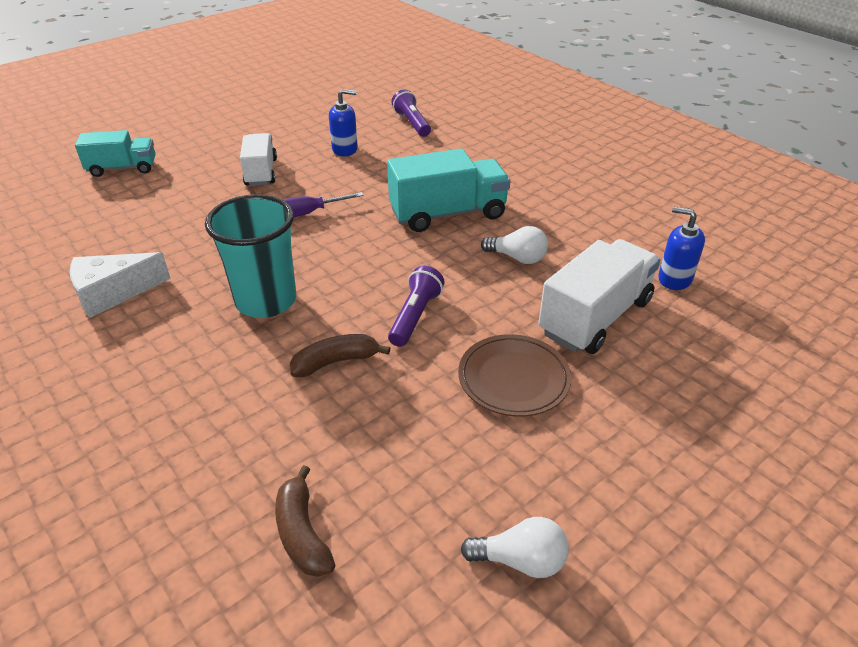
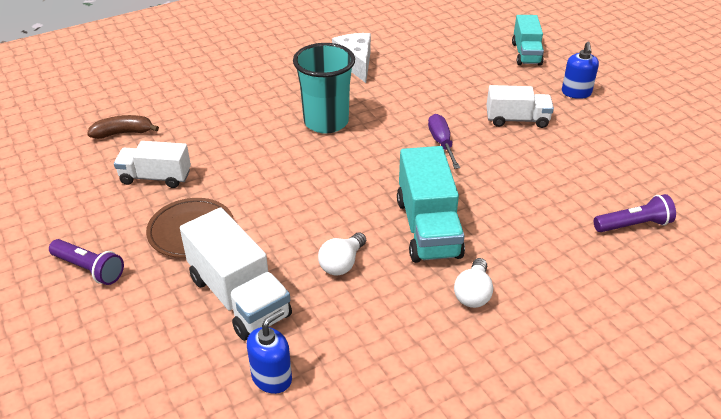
camera: 100 degrees right, 0 degrees up
(336, 362) = (248, 150): brown banana -> none
(345, 149) = (564, 170): blue soap dispenser -> blue soap dispenser (576, 93)
(415, 316) = (282, 190): purple flashlight -> purple flashlight (89, 269)
(416, 447) = (155, 177): none -> white truck
(520, 560) = (53, 207): white light bulb -> white light bulb (473, 293)

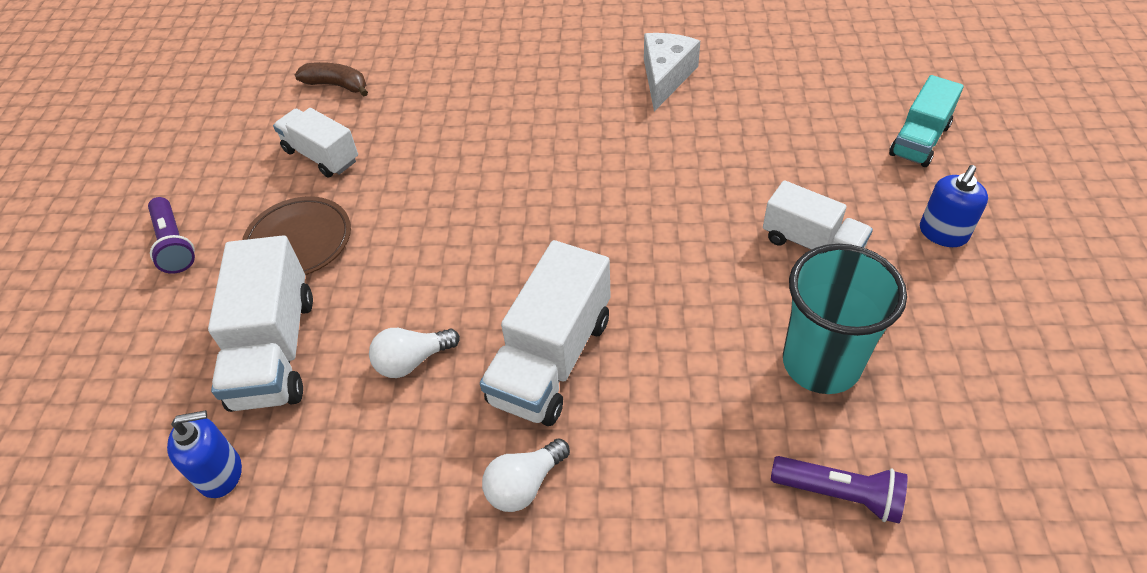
camera: 35 degrees right, 10 degrees up
(326, 122) = (558, 152): turquoise cup -> turquoise cup (821, 363)
(428, 228) = (551, 359): turquoise truck -> white truck
(441, 143) = (675, 239): purple screwdriver -> none

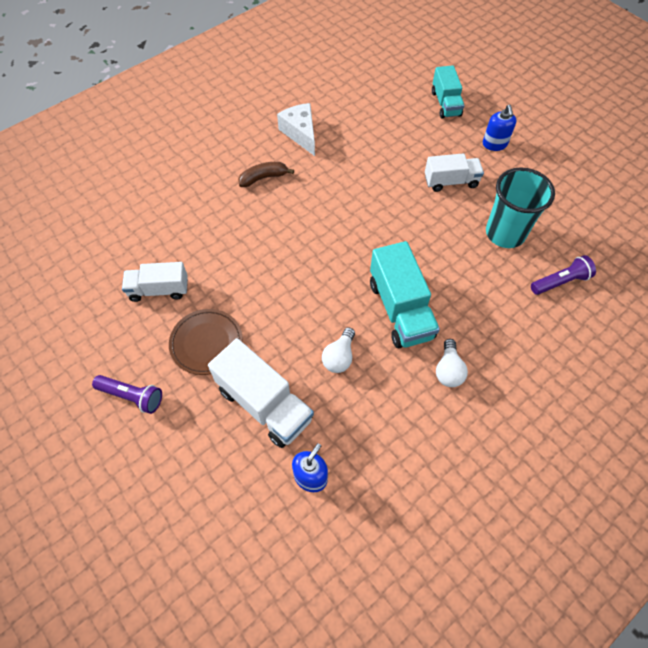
camera: 45 degrees left, 10 degrees up
(337, 85) = (115, 243): brown banana -> brown banana (263, 178)
(551, 359) = (400, 309): white truck -> turquoise truck

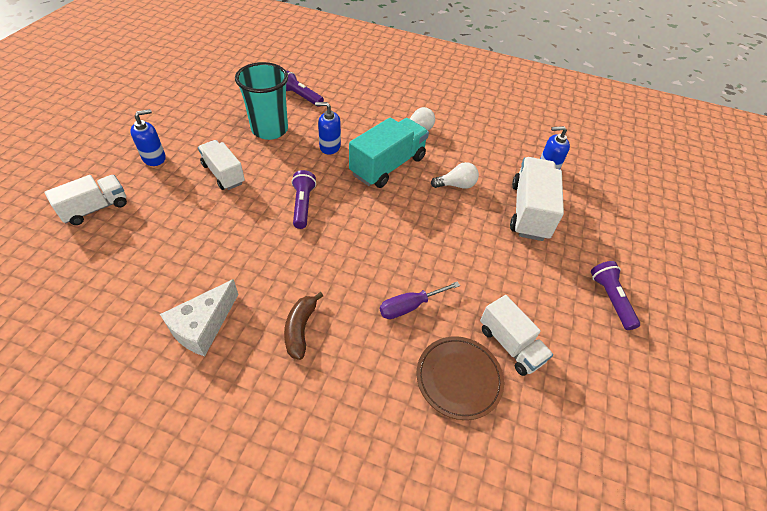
camera: 125 degrees left, 10 degrees down
(206, 343) = (522, 272): brown plate -> brown plate (458, 378)
(235, 245) = (410, 306): none -> purple screwdriver
(263, 178) = (300, 329): brown banana -> brown banana turned 60 degrees clockwise
(381, 221) = (303, 205): none -> purple flashlight
(445, 103) = (95, 208): turquoise truck -> white truck
(455, 272) = (330, 147): none -> blue soap dispenser

